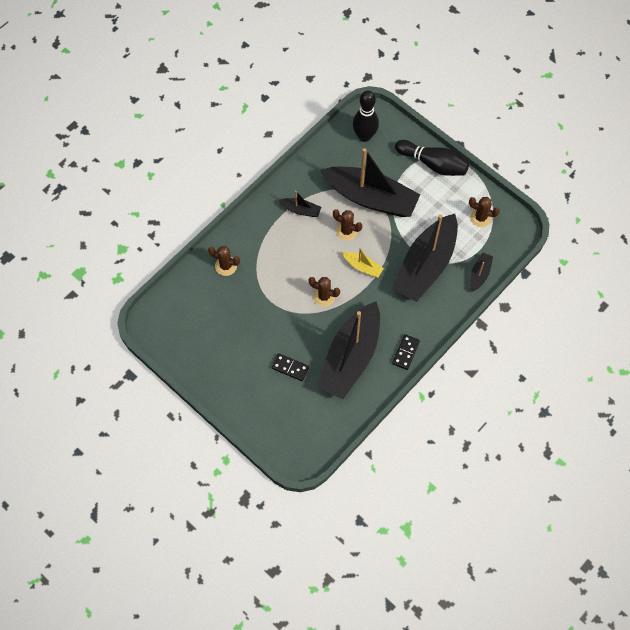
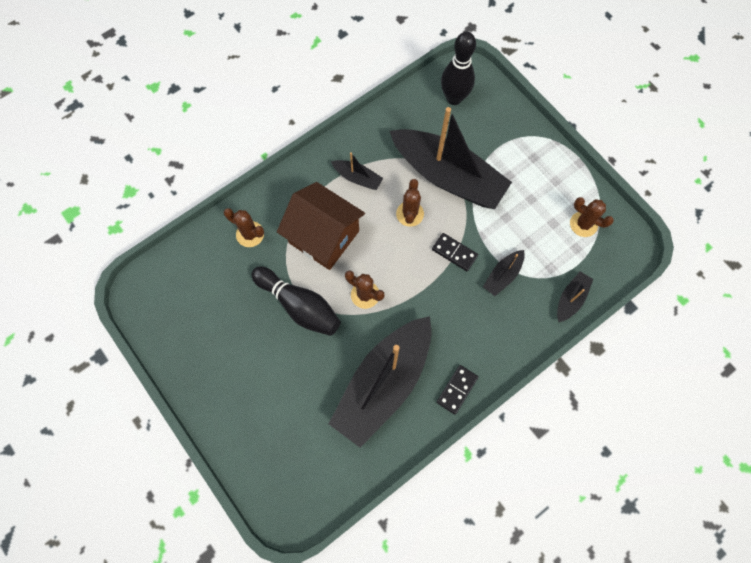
camera: 10 degrees right, 5 degrees up
(284, 258) = (324, 237): none -> brown house
(290, 368) = (302, 384): black domino -> black domino (454, 253)
(346, 231) = (410, 214): brown cactus -> brown cactus turned 60 degrees clockwise
(363, 267) = (422, 264): yellow boat -> none
(425, 265) = (503, 275): black boat -> black boat, size x0.42
(433, 164) = (533, 145): black bowling pin -> black bowling pin (299, 305)

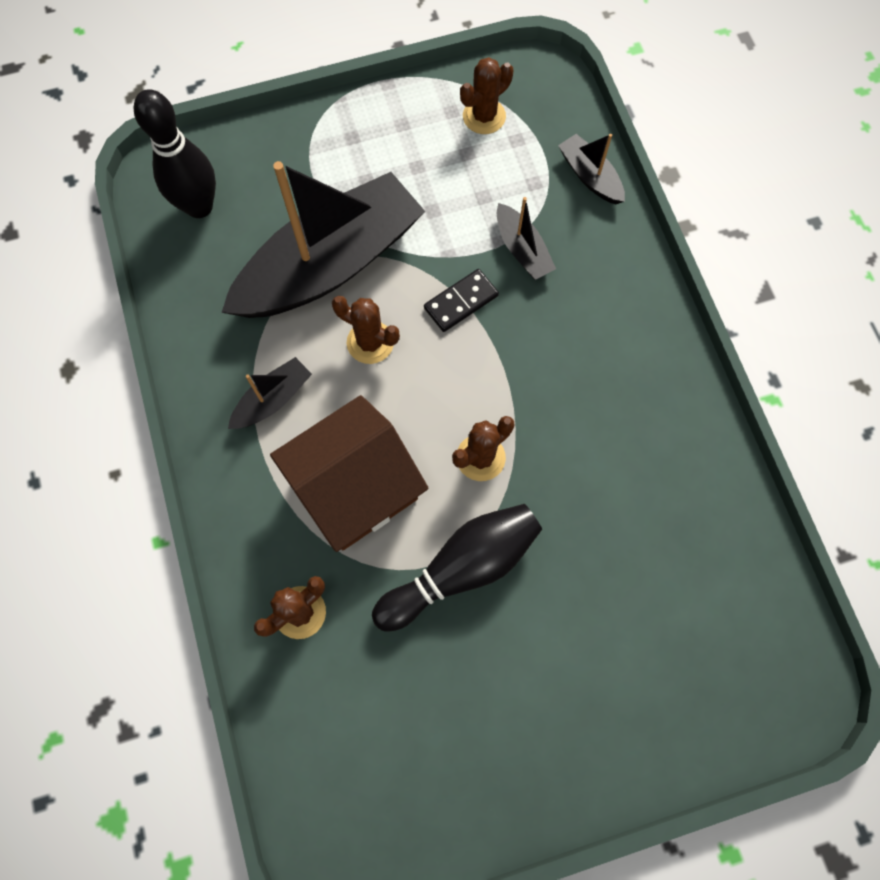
camera: 70 degrees left, 0 degrees up
(383, 383) = (634, 479): black boat -> none
(457, 390) = (676, 377): black domino -> none

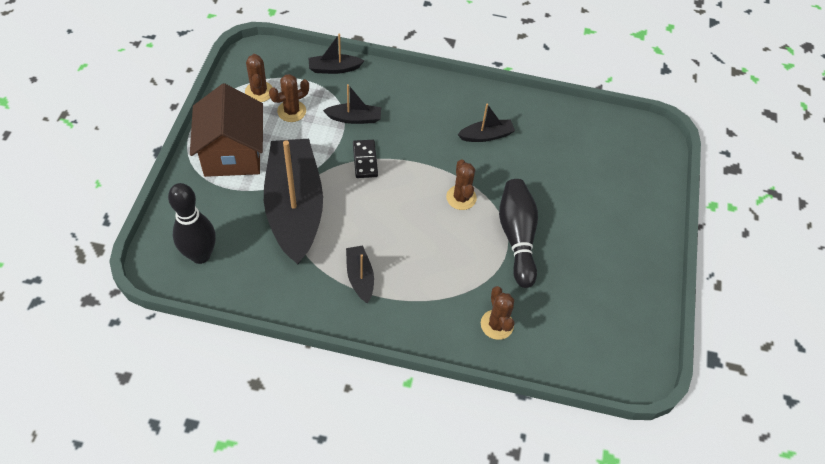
camera: 65 degrees left, 15 degrees down
(355, 488) = (441, 263): brown house -> brown house (232, 153)
(370, 342) = (358, 213): brown cactus -> brown cactus (291, 111)
(616, 434) = (486, 135): none -> black boat

